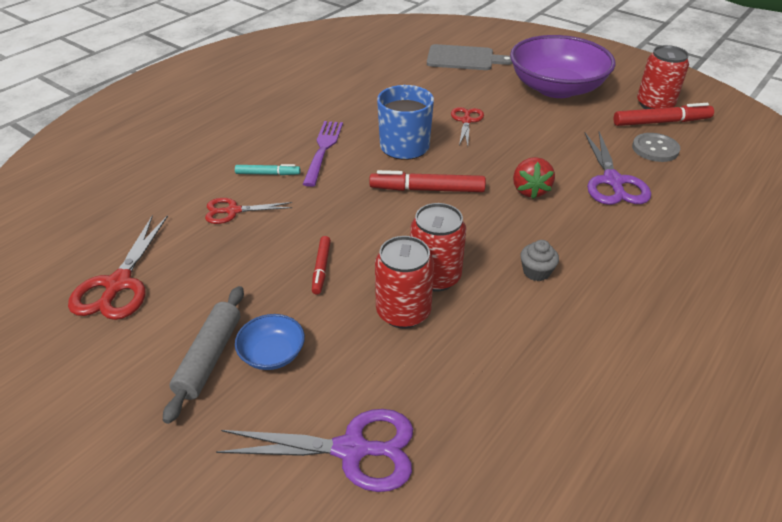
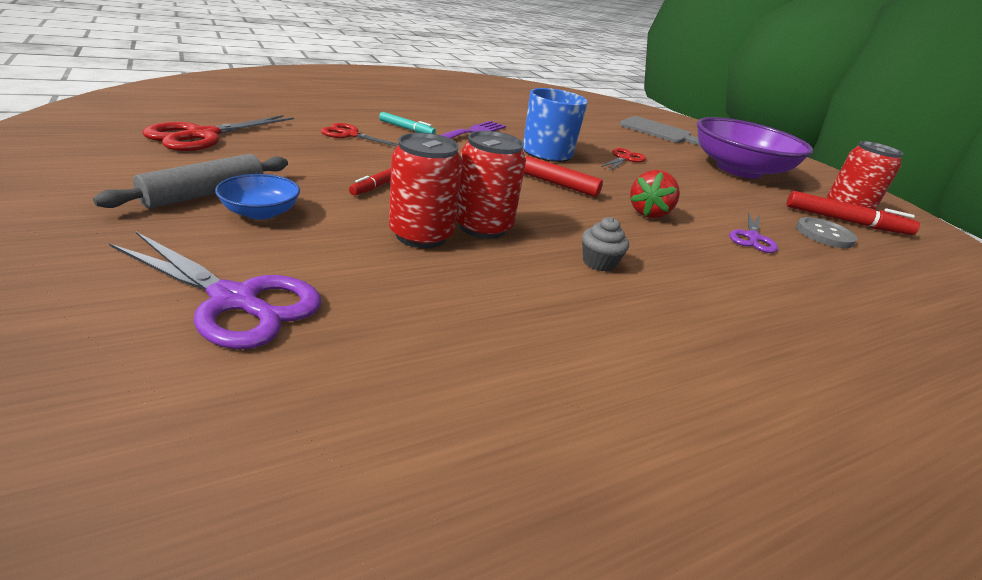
camera: 20 degrees right, 10 degrees down
(612, 181) = (752, 238): purple scissors -> purple scissors, size x0.63

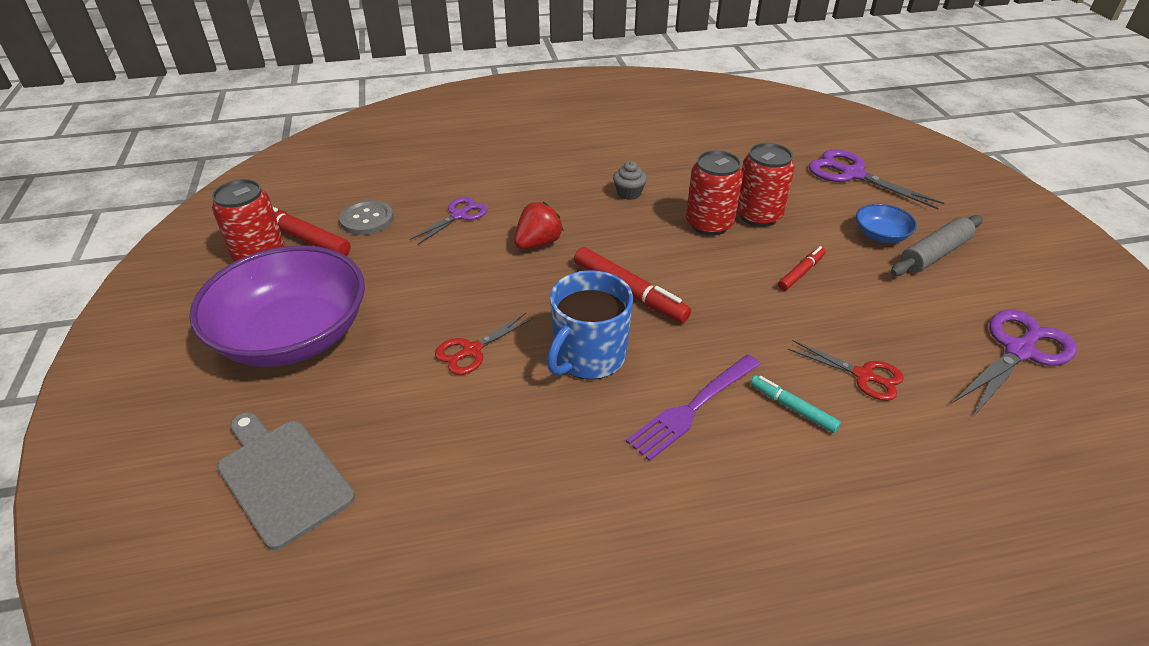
camera: 160 degrees left, 10 degrees up
(202, 136) = (1019, 351): red scissors -> purple scissors

